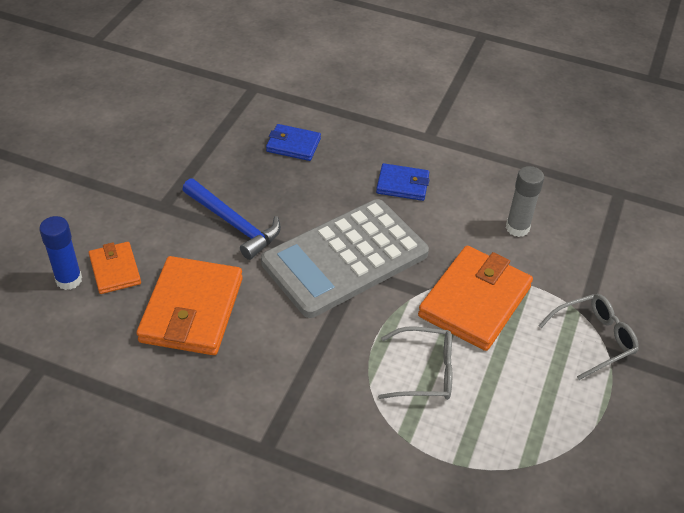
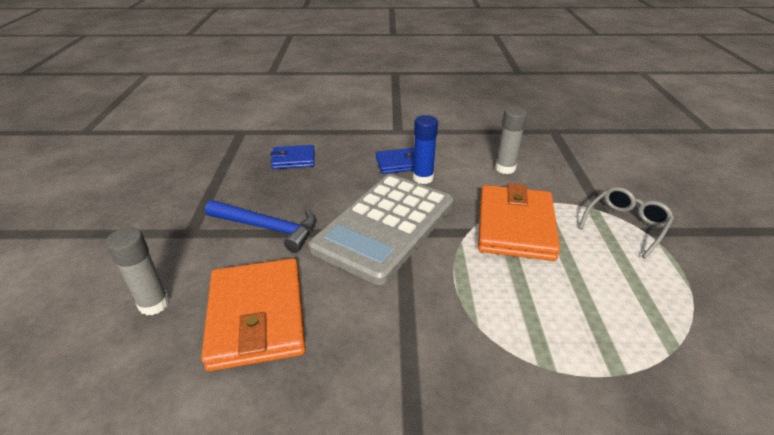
camera: 20 degrees left, 10 degrees down
(69, 280) = (99, 331): blue glue stick -> blue glue stick (423, 178)
(115, 270) = (154, 304): orange wallet -> grey glue stick
(425, 372) = (519, 296): grey glasses -> none

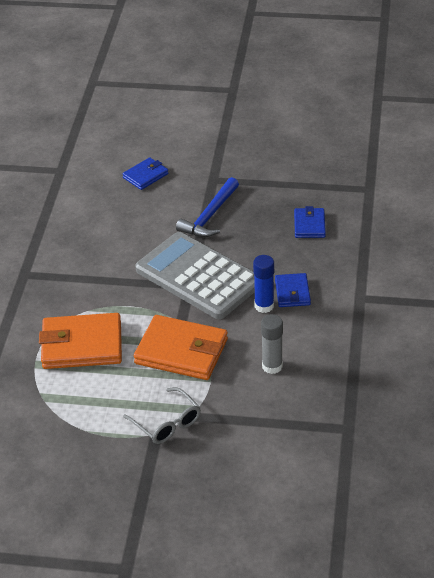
camera: 100 degrees right, 5 degrees up
(154, 304) = (145, 176): grey glue stick -> blue wallet
(257, 316) = (124, 217): orange wallet -> orange wallet (82, 345)

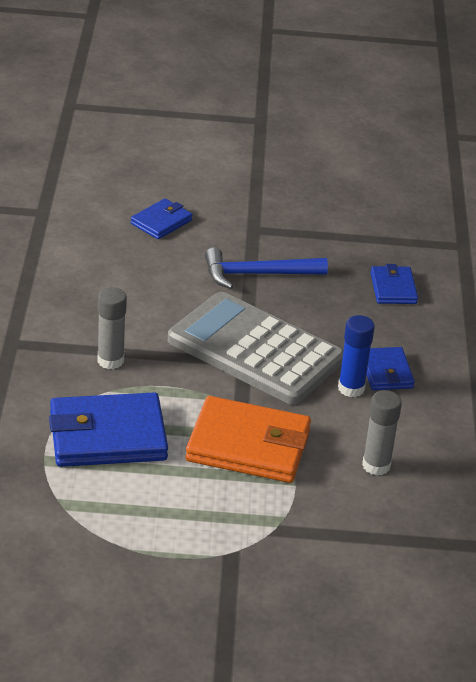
camera: 10 degrees left, 5 degrees down
(82, 345) = (107, 436): orange wallet -> blue wallet
(92, 287) = (110, 361): none -> grey glue stick
(167, 423) = (244, 539): grey glasses -> none
(209, 216) = (257, 274): blue hammer -> blue hammer turned 60 degrees clockwise

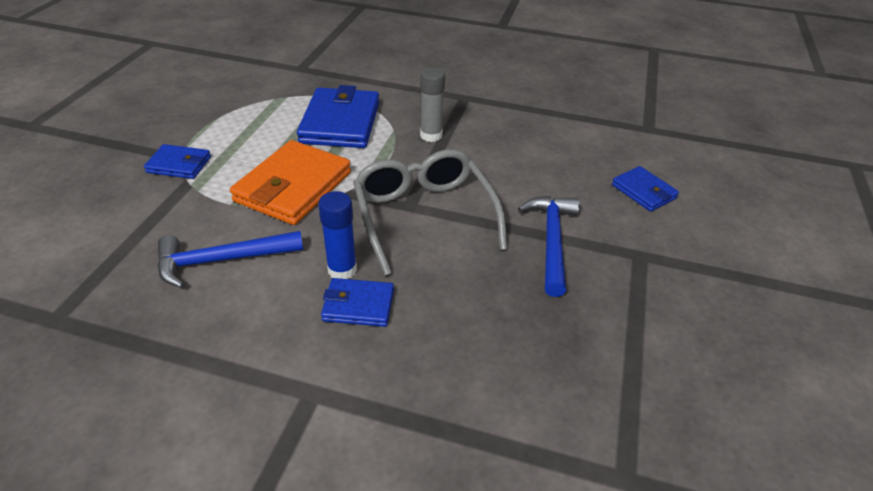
camera: 105 degrees right, 5 degrees up
(255, 350) = (424, 215): grey calculator -> grey glasses
(376, 465) = (222, 260): grey glue stick -> blue hammer
(393, 288) = (518, 355): blue wallet -> blue wallet (179, 165)

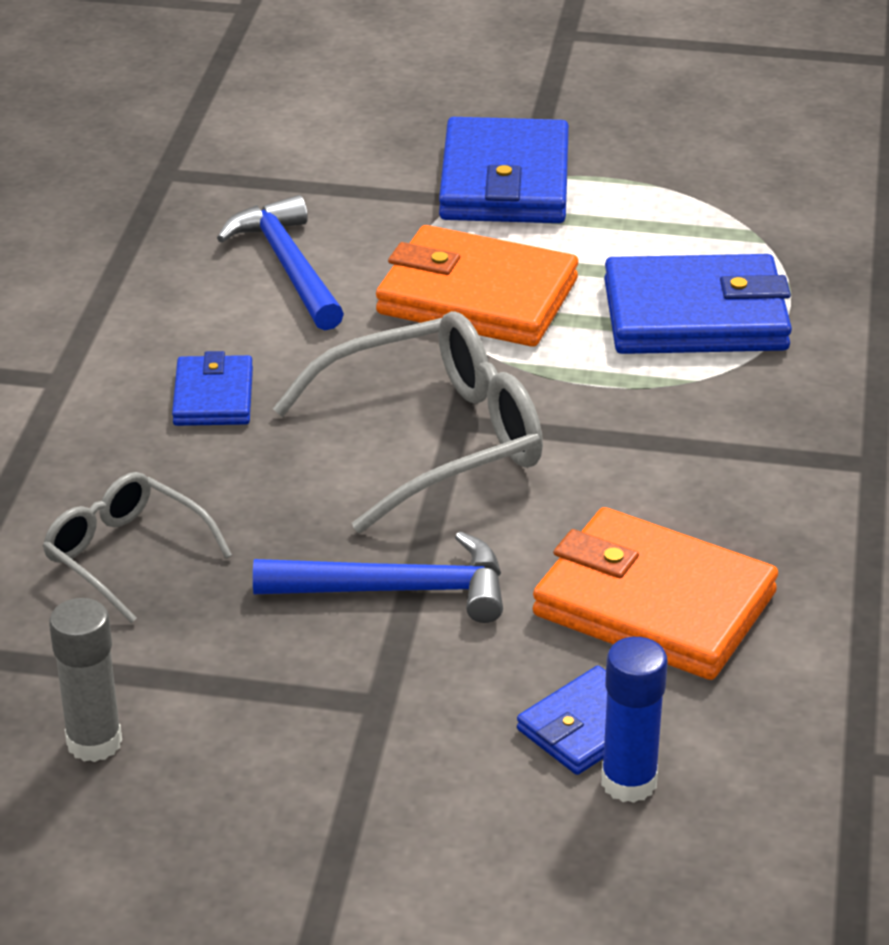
camera: 85 degrees right, 5 degrees down
(179, 165) = (505, 181): blue wallet -> blue wallet, size x1.85
(342, 270) = (285, 373): blue glue stick -> blue glue stick (628, 782)
(431, 135) = (694, 428): grey glue stick -> grey glue stick (94, 742)
(521, 357) = (126, 555): none -> grey glasses
(558, 163) = (654, 604): none -> orange wallet

